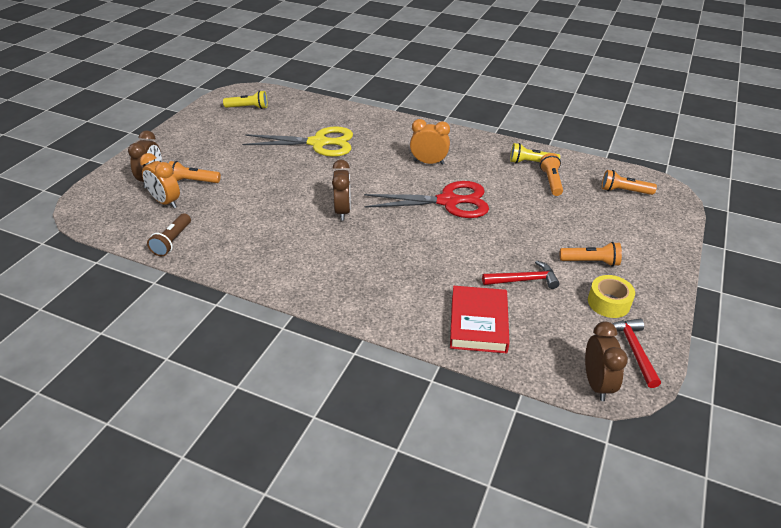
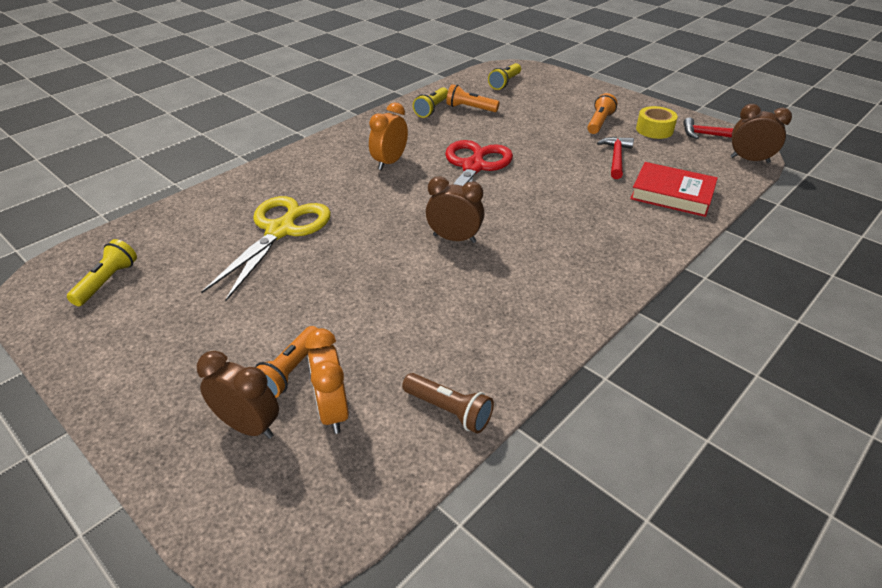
camera: 70 degrees left, 0 degrees up
(165, 202) = (332, 411): orange clock -> orange clock turned 105 degrees clockwise
(624, 191) = (505, 83): orange flashlight -> yellow flashlight

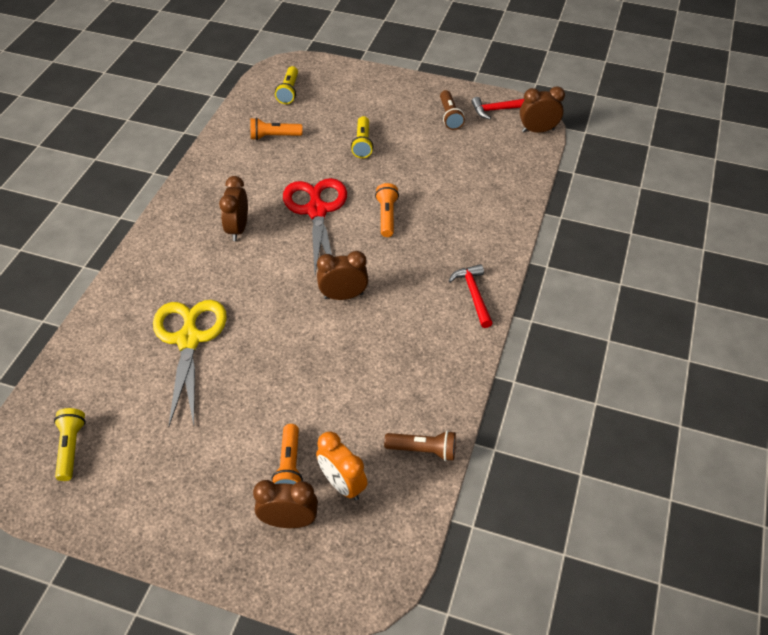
camera: 25 degrees left, 10 degrees up
(389, 162) = (238, 229): orange clock -> brown clock
(432, 109) = (238, 148): yellow flashlight -> yellow flashlight (362, 144)
(599, 123) = (399, 121): orange flashlight -> orange flashlight (386, 216)
(616, 158) = (432, 161): red hammer -> red hammer (473, 294)
(654, 130) = (450, 116): yellow tape -> brown flashlight
(672, 194) = (493, 189): red book -> none

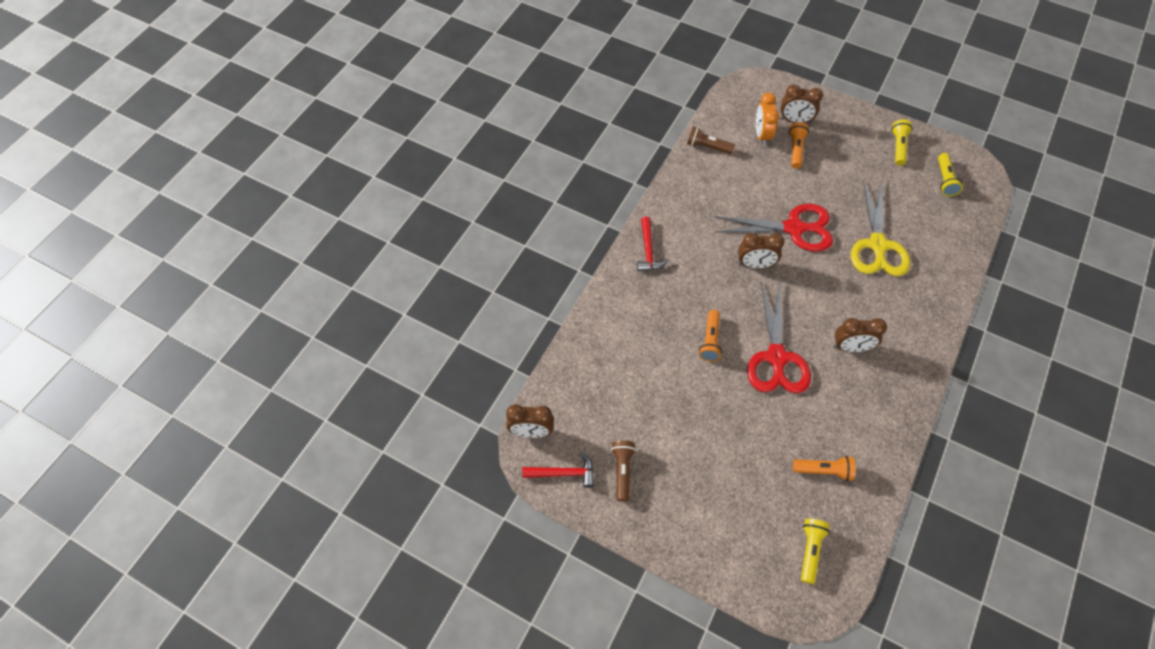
camera: 170 degrees left, 10 degrees up
(238, 229) = (850, 347): brown clock -> brown clock turned 75 degrees clockwise
(295, 346) = (794, 228): none -> red scissors
(342, 484) = (761, 135): orange clock -> orange clock turned 150 degrees counterclockwise
(362, 144) = (725, 442): yellow flashlight -> yellow flashlight (898, 147)

